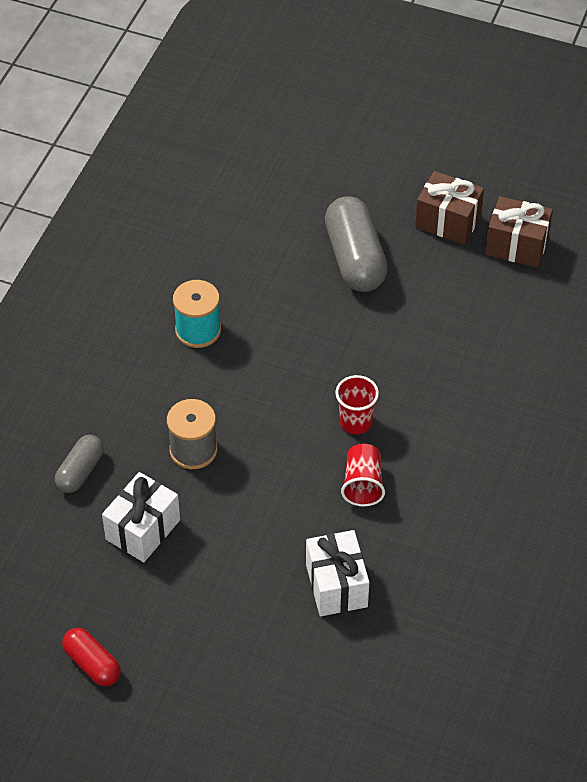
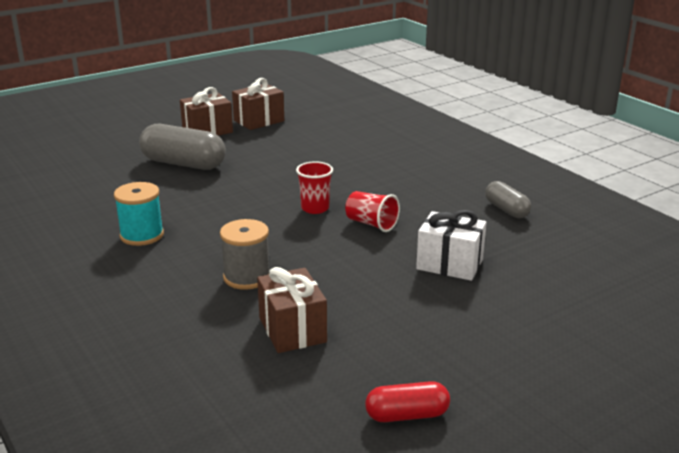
camera: 55 degrees left, 25 degrees down
(80, 471) = (188, 339): grey capsule -> grey capsule (506, 210)
(143, 530) = (292, 330): white gift -> brown gift

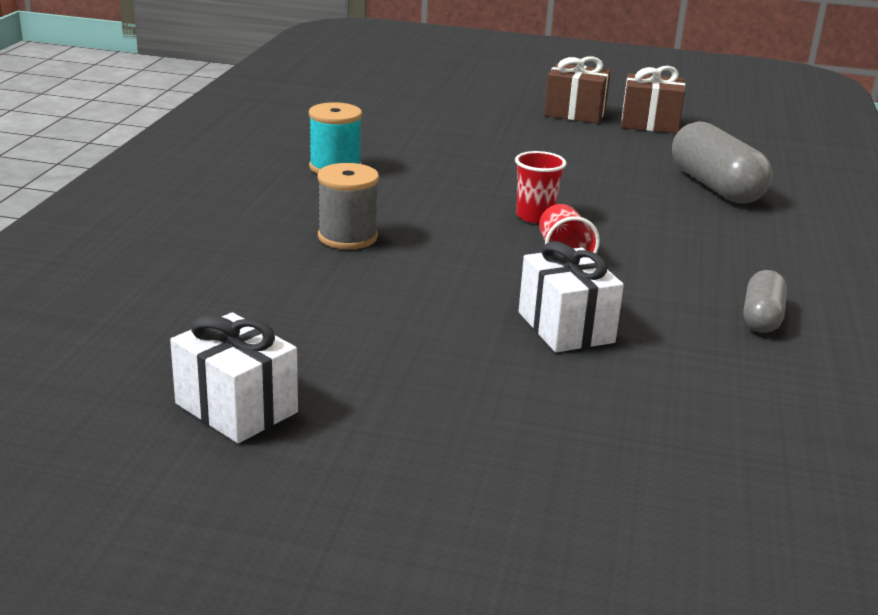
camera: 45 degrees right, 0 degrees up
(183, 164) = (491, 130): grey capsule -> grey capsule (715, 186)
(292, 330) = (294, 293): brown gift -> none
(407, 415) = (236, 408): red capsule -> white gift

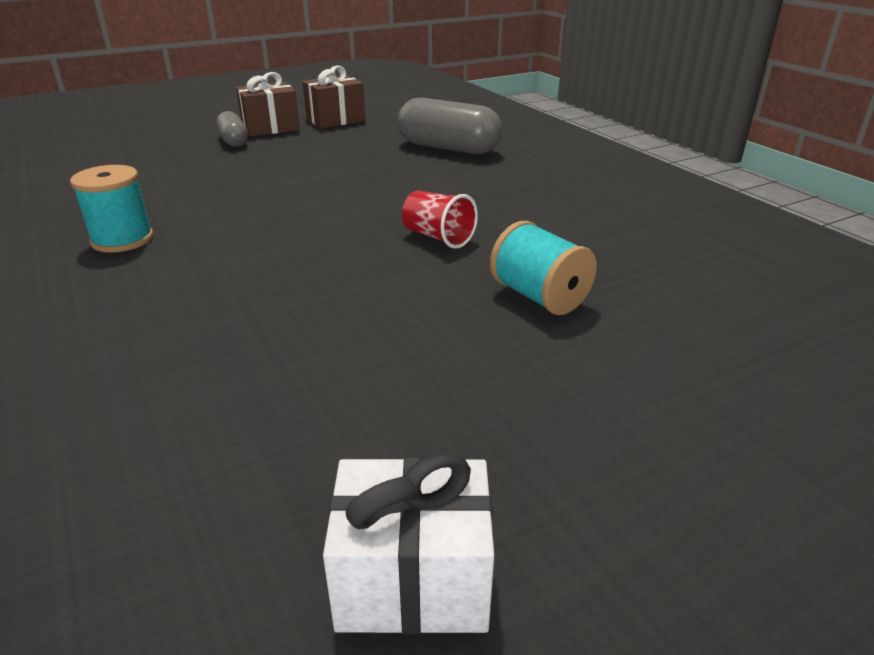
camera: 40 degrees left, 5 degrees up
(347, 237) = (235, 302): grey spool -> none
(535, 216) = (367, 215): red cup -> none
(566, 327) = (539, 297): white gift -> turquoise spool
(761, 317) = (629, 226): grey capsule -> grey capsule (233, 141)

